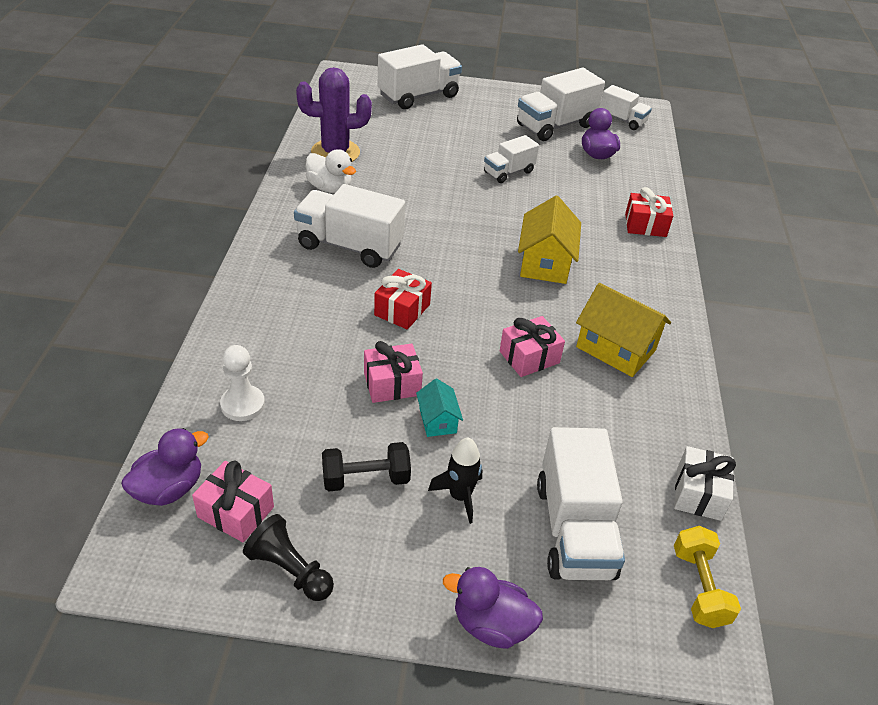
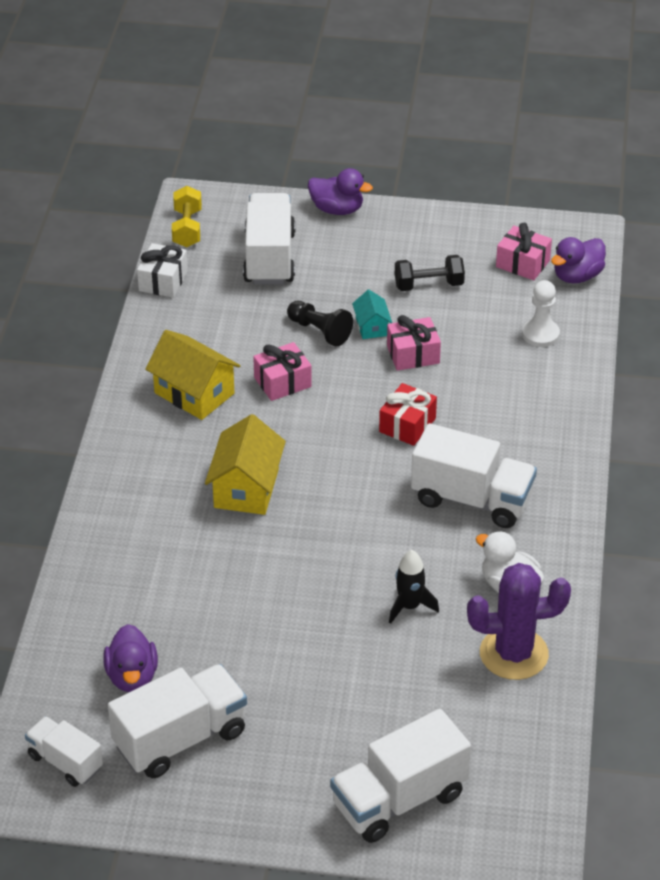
camera: 175 degrees left, 0 degrees up
(290, 570) = (475, 233): black pawn -> black pawn (319, 331)
(460, 496) = (355, 276): black rocket -> black rocket (409, 606)
(508, 172) = (269, 630): white truck -> none
(645, 225) = (106, 548): red gift -> none

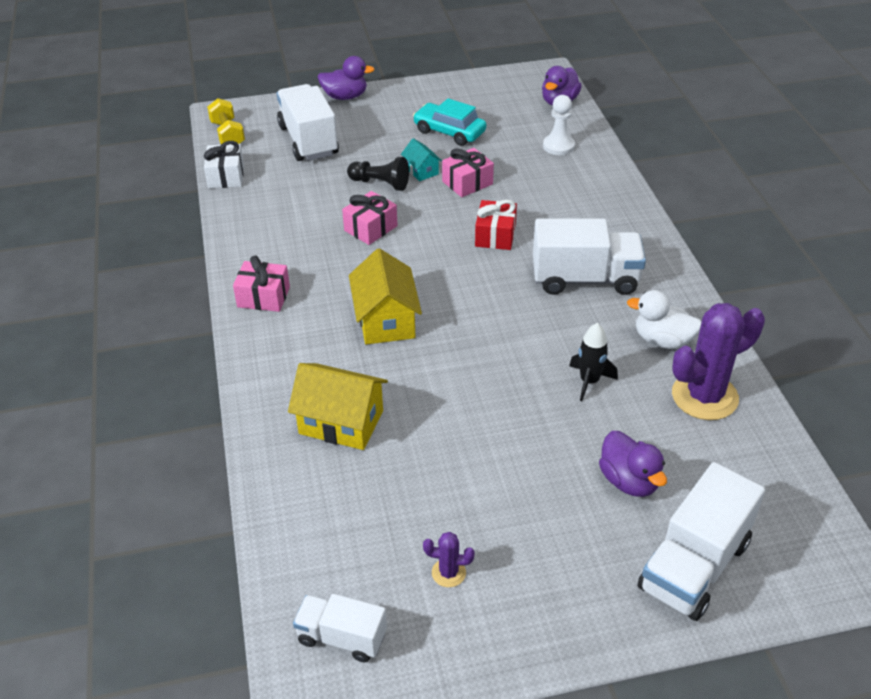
camera: 20 degrees left, 0 degrees up
(132, 676) = (367, 524): purple duck -> purple duck (629, 481)
(180, 739) = (448, 573): white truck -> purple cactus
(194, 393) = (297, 255): yellow house -> yellow house (341, 422)
(429, 285) = (449, 132): black dumbbell -> turquoise car
(523, 263) = (512, 102): pink gift -> pink gift (263, 297)

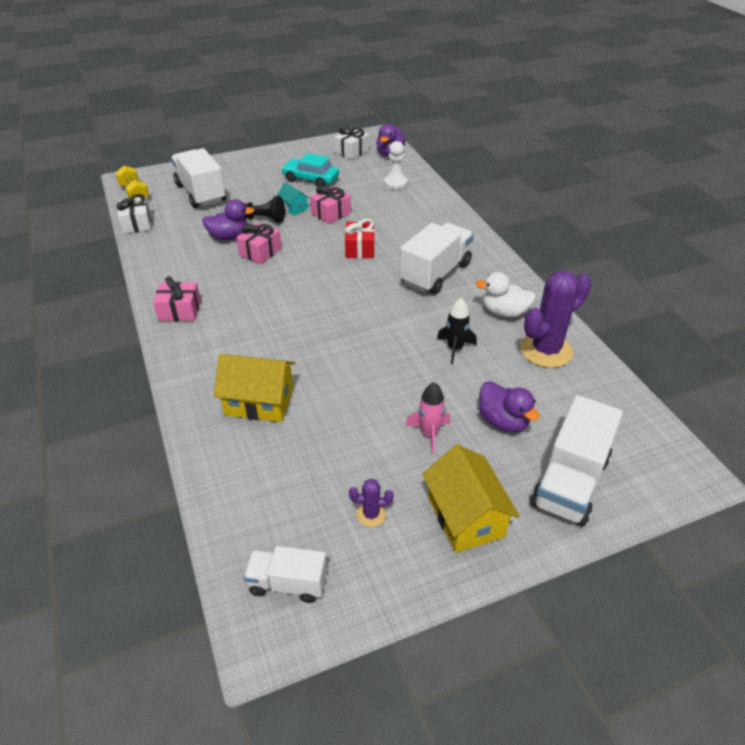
camera: 10 degrees left, 0 degrees up
(345, 96) = (225, 161): purple duck -> purple duck (229, 236)
(386, 320) = (284, 319): yellow house -> yellow house (465, 516)
(509, 96) = (352, 152): none -> white gift
(535, 485) = (429, 433): none -> pink rocket
(585, 279) = (435, 274): white truck -> white truck turned 45 degrees counterclockwise

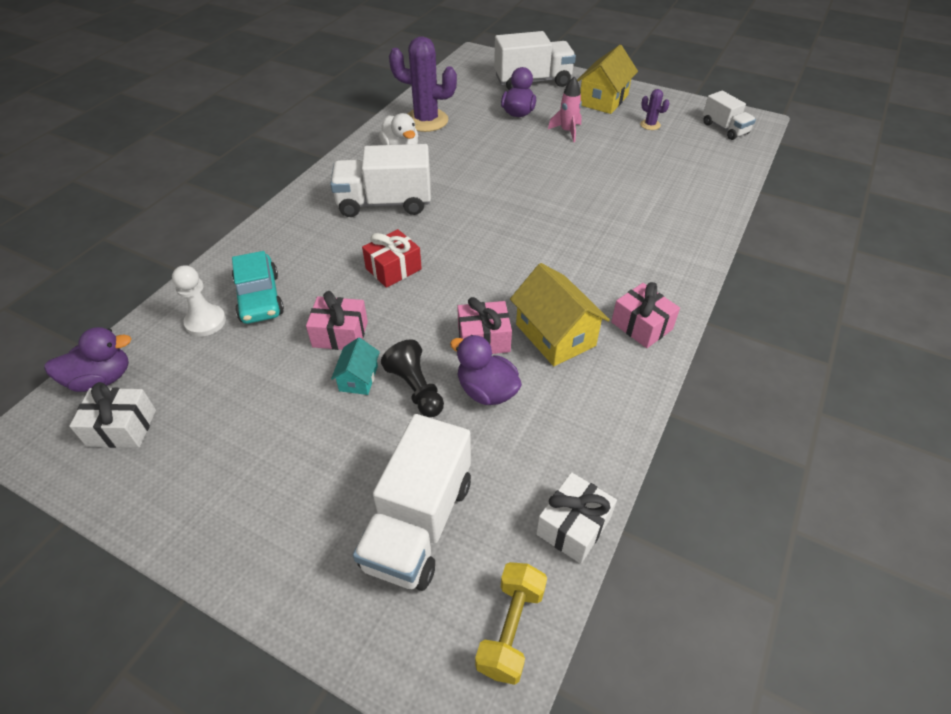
camera: 130 degrees left, 5 degrees up
(259, 402) = (651, 207): yellow house -> yellow house (555, 335)
(310, 179) = (260, 415): turquoise car -> turquoise car (259, 298)
(455, 348) = (474, 154): black rocket -> none

